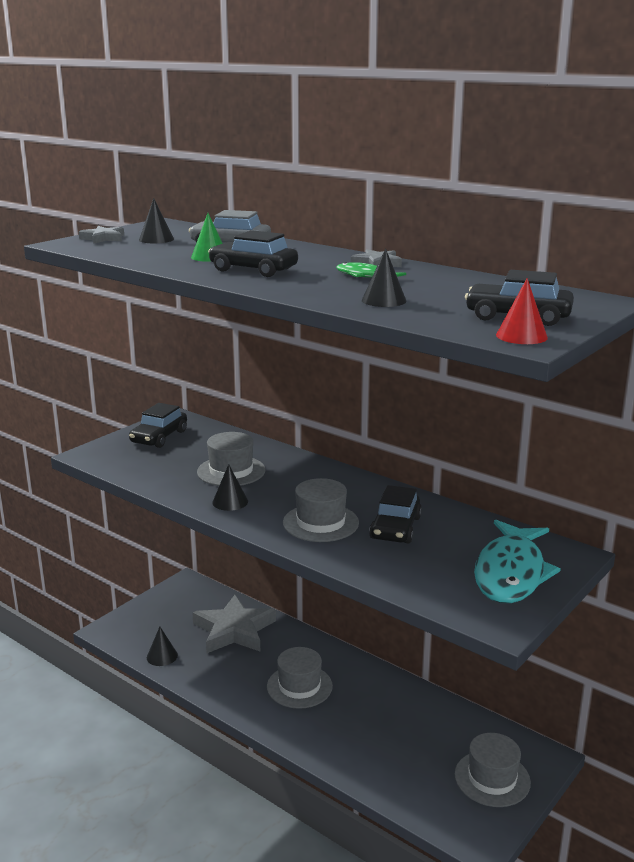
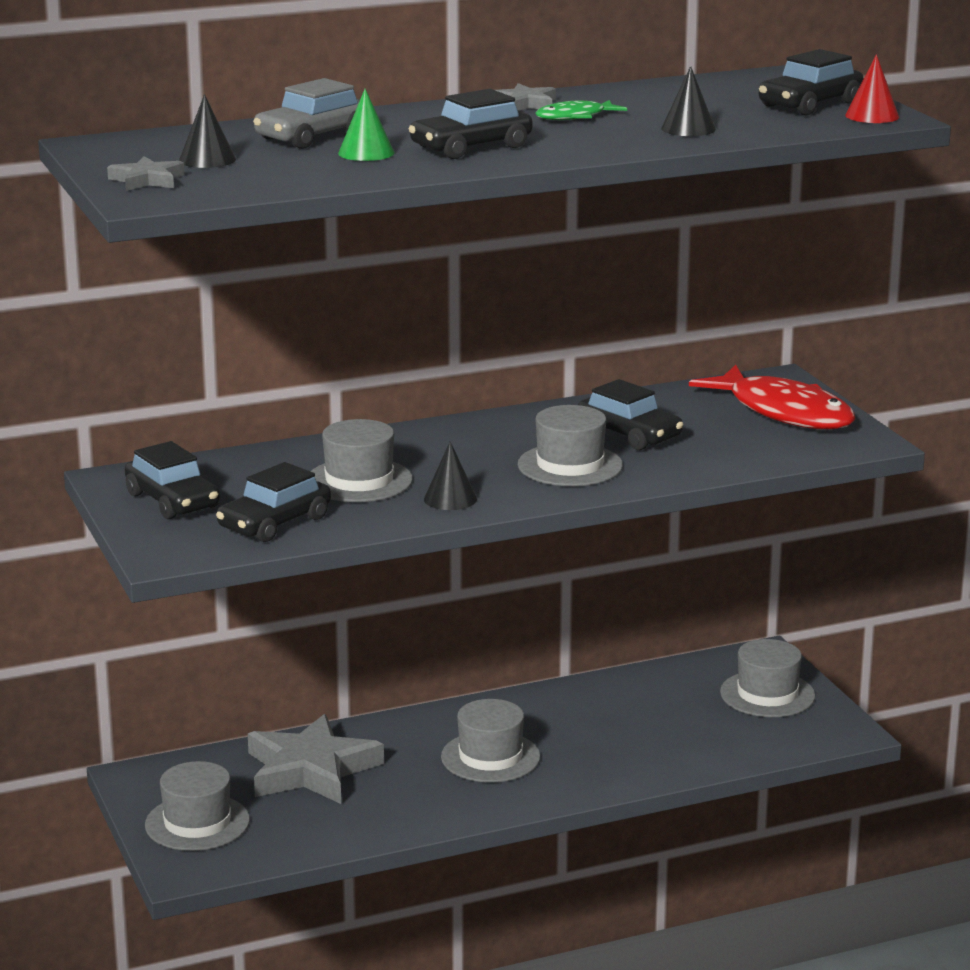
camera: 60 degrees left, 0 degrees up
(152, 467) = (275, 523): none -> black car
(155, 617) = (197, 823): none -> grey hat
(162, 656) = (307, 839): black cone -> none
(511, 573) = (784, 412): turquoise fish -> red fish

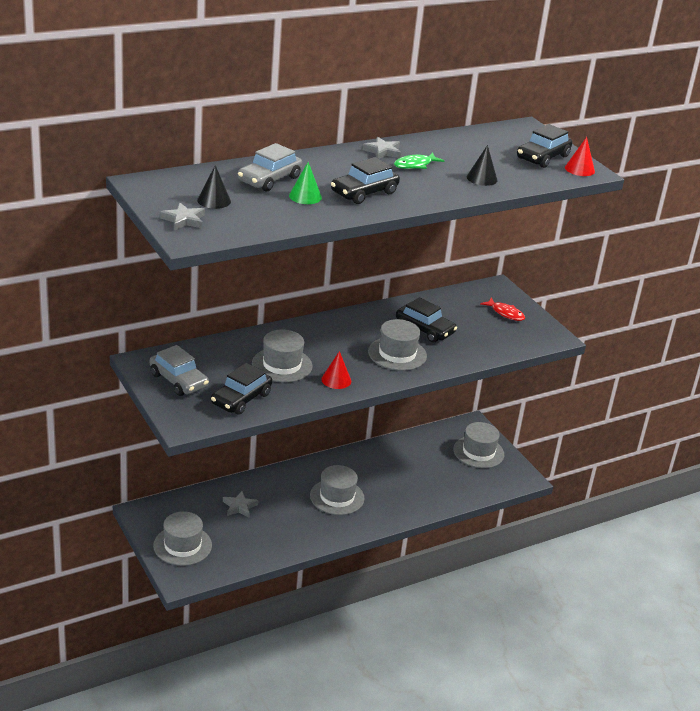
camera: 10 degrees left, 10 degrees up
(173, 501) = (179, 380): black car -> grey car
(310, 770) = (239, 507): grey star -> grey star, size x0.46
(450, 499) = (336, 380): black cone -> red cone
(784, 412) = (505, 313): red fish -> red fish, size x0.47

